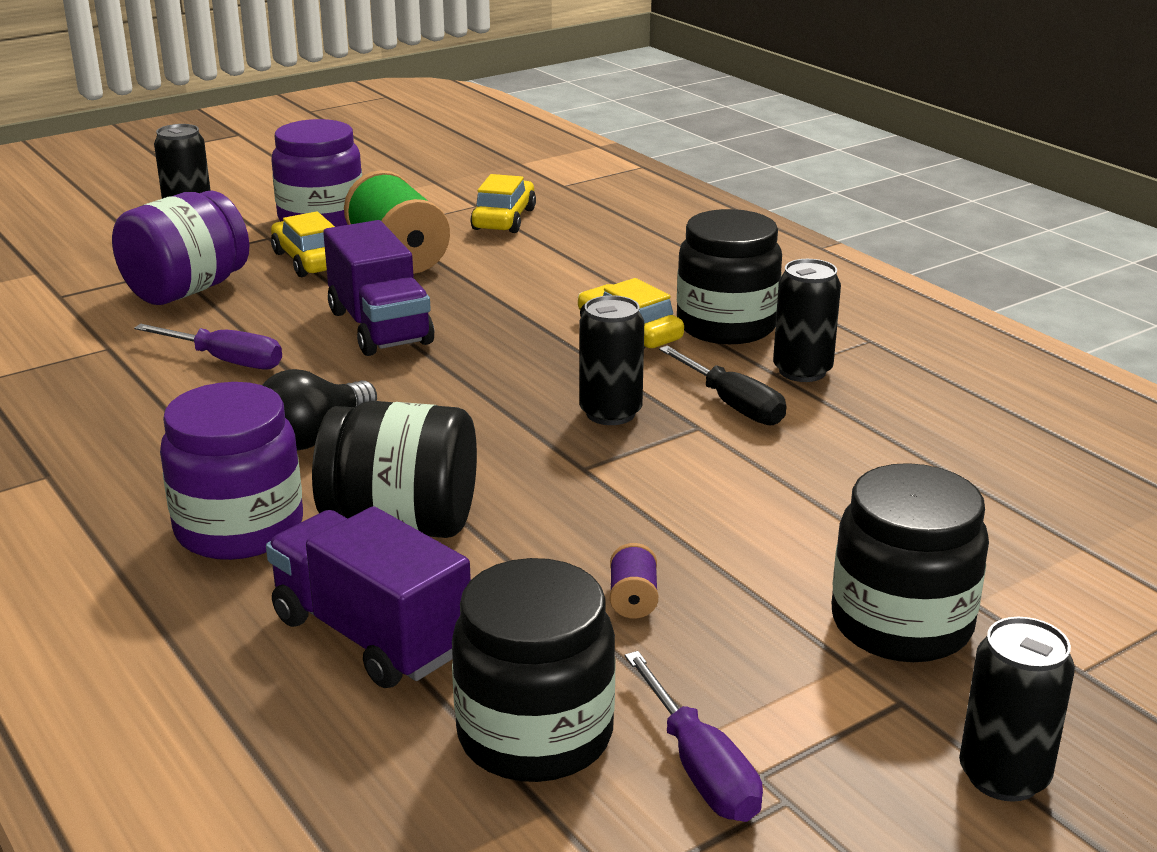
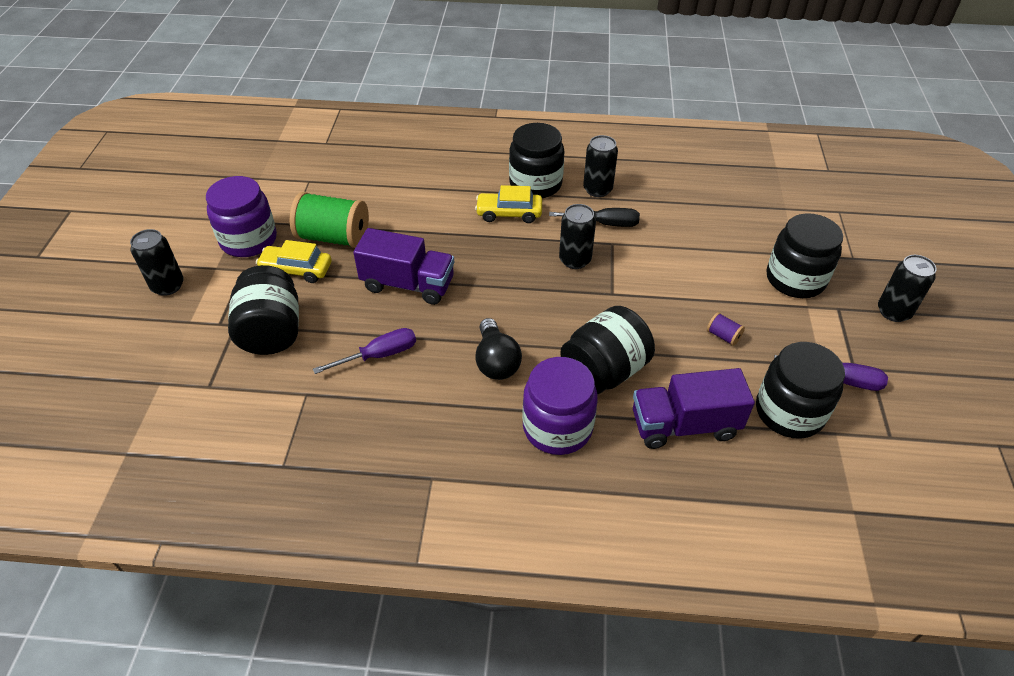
camera: 50 degrees left, 20 degrees up
(187, 290) = (271, 331): purple jar -> black jar
(504, 219) = (339, 182): yellow car -> none

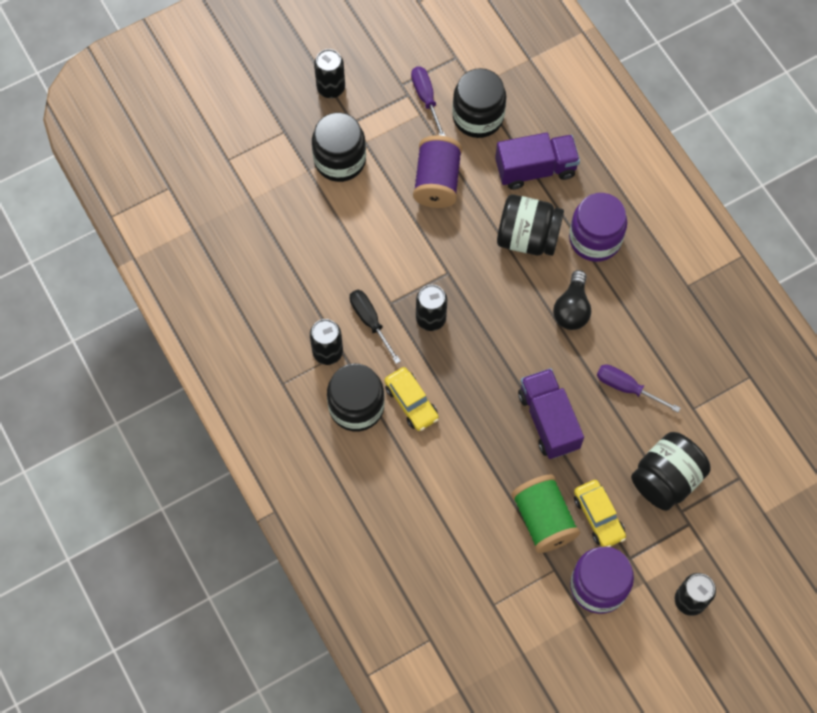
camera: 125 degrees left, 20 degrees up
(496, 361) = (572, 309): black light bulb -> black light bulb turned 150 degrees clockwise
(684, 425) = (535, 169): purple truck -> purple truck turned 60 degrees counterclockwise
(723, 336) = (437, 181): purple spool -> purple spool, size x2.38

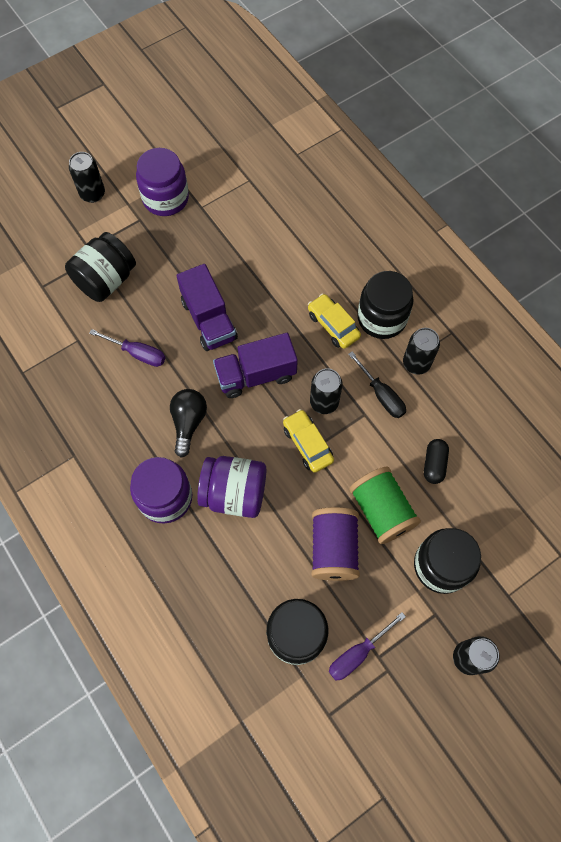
camera: 175 degrees right, 0 degrees up
(329, 248) = (434, 464): none -> black capsule
(426, 98) = (357, 653): purple screwdriver -> purple screwdriver turned 75 degrees clockwise
(527, 237) = (234, 493): black jar -> purple jar
(535, 169) = (229, 573): purple truck -> purple truck (256, 375)
(543, 519) = (211, 242): green spool -> green spool (381, 511)
(598, 516) = (165, 247): yellow car -> yellow car (307, 444)

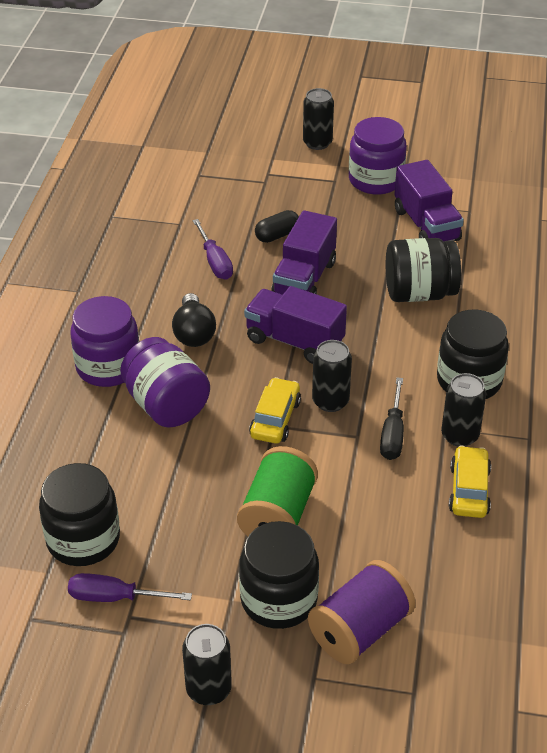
camera: 45 degrees right, 25 degrees down
(106, 280) = (254, 201): black jar -> black jar (419, 293)
(188, 423) = (194, 333): black light bulb -> black light bulb turned 120 degrees clockwise
(236, 213) = (426, 225): none -> purple truck
(333, 325) = (413, 355): yellow car -> yellow car (469, 490)
(333, 549) = (197, 507): purple spool -> purple spool (360, 630)
(434, 464) = (375, 520): black capsule -> black capsule (277, 235)

